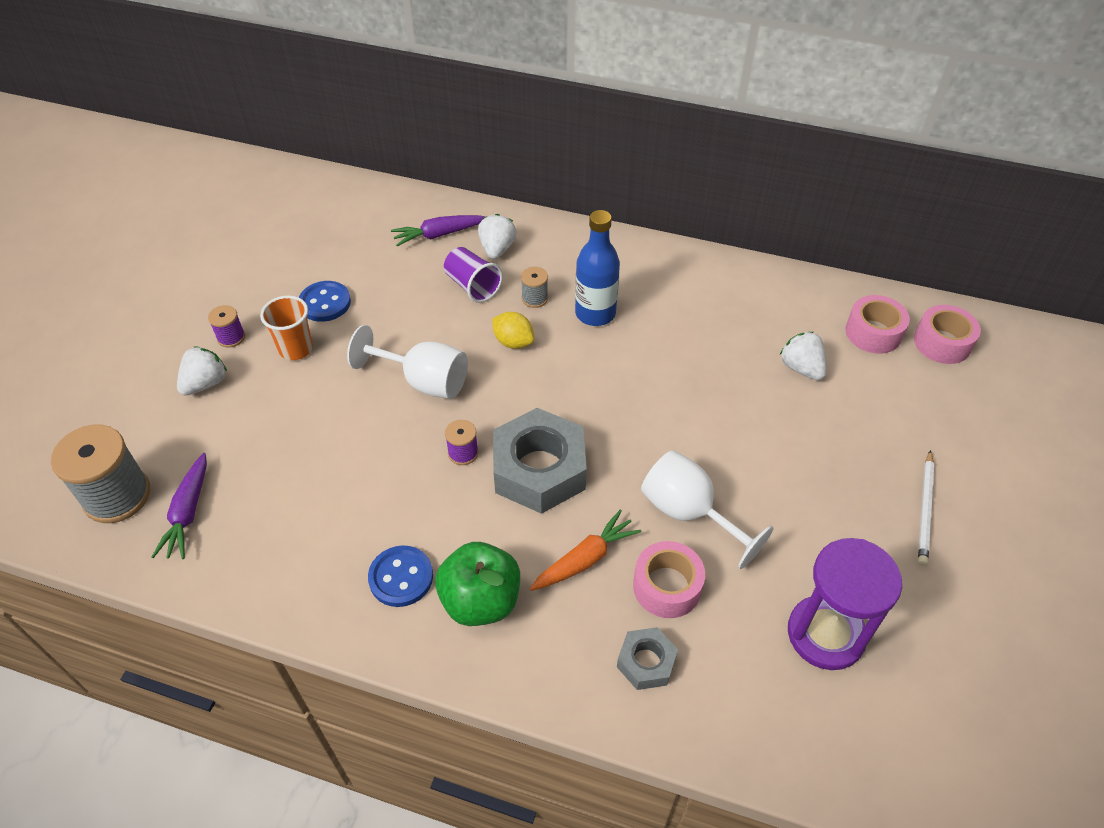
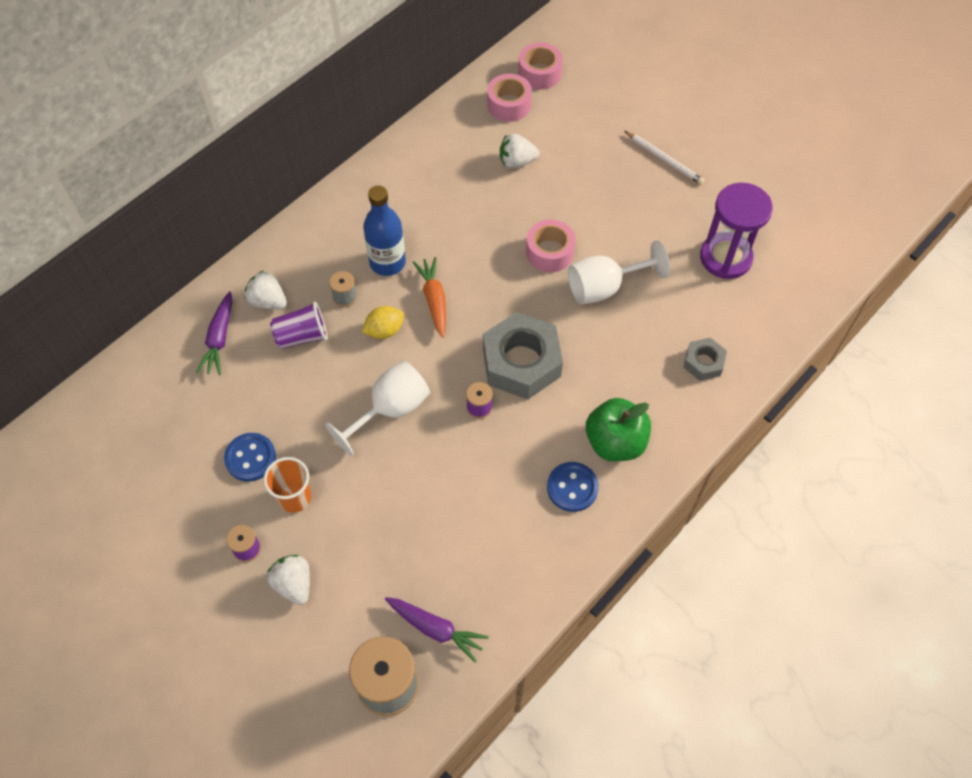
camera: 65 degrees left, 10 degrees up
(585, 559) = (611, 365): orange carrot -> orange carrot (434, 300)
(667, 586) = (655, 326): pink tape -> pink tape (549, 252)

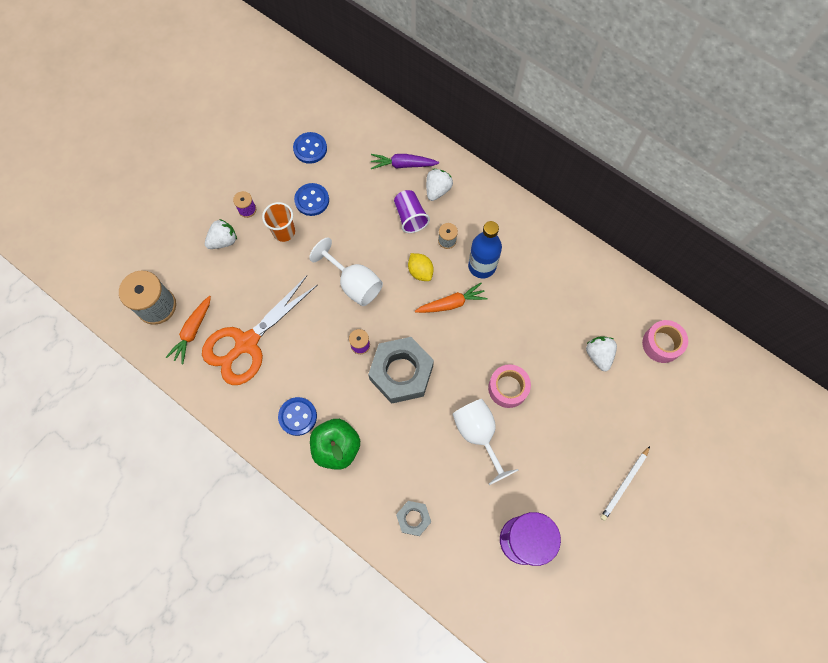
camera: 85 degrees right, 10 degrees up
(163, 457) = (310, 149): none -> blue button
(435, 629) = (193, 331): purple carrot -> orange carrot
(462, 552) = (247, 343): none -> orange scissors
(539, 73) = (705, 368): pink tape -> none

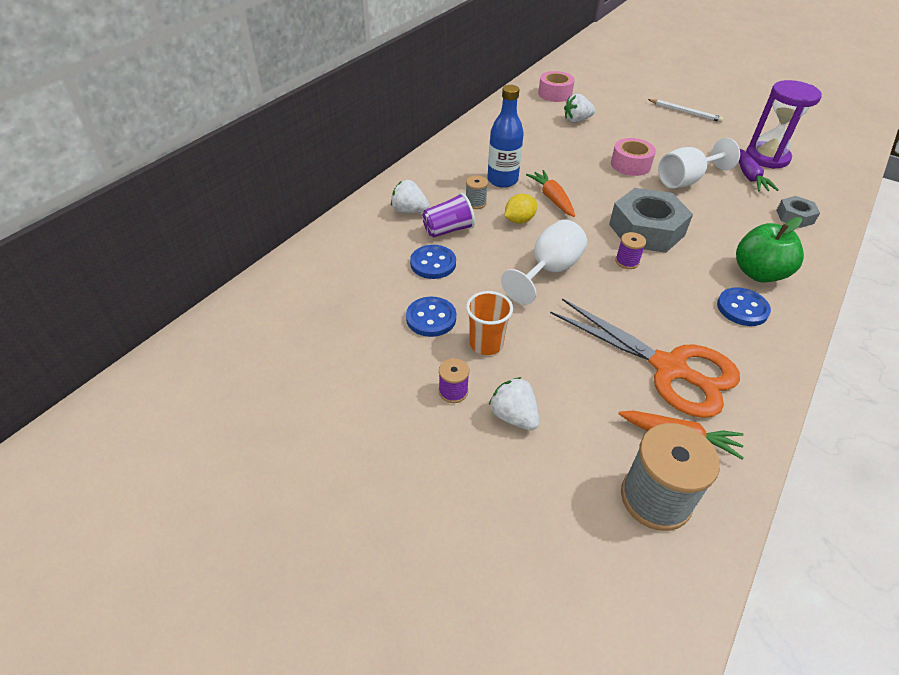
camera: 95 degrees left, 25 degrees down
(310, 149) = (343, 326): blue button -> blue button (433, 263)
(403, 165) = (373, 238): purple carrot -> purple carrot (749, 176)

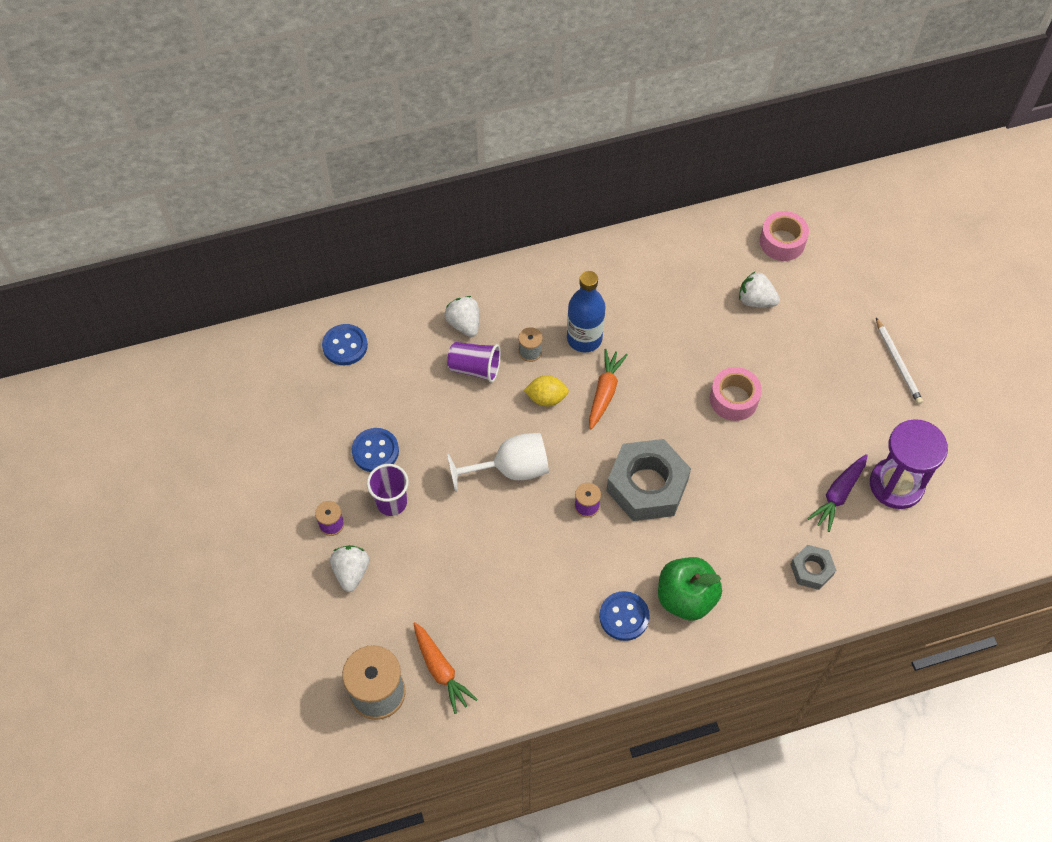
camera: 40 degrees right, 15 degrees up
(433, 263) = (427, 397): blue button -> blue button (345, 346)
(486, 344) = (391, 502): orange cup -> purple cup
(669, 368) = (499, 620): orange scissors -> none
(686, 180) = (764, 456): white goblet -> none

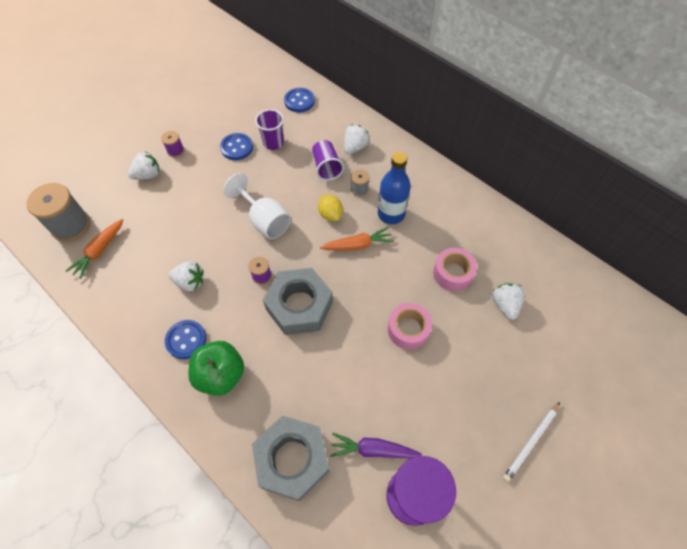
camera: 60 degrees right, 0 degrees up
(391, 502) = (206, 171): purple cup -> purple cup (273, 143)
(549, 584) = (190, 282): none -> white strawberry
(782, 242) = (571, 299): pink tape -> pink tape (452, 273)
(811, 570) = (292, 459): grey nut -> grey nut, size x1.96

